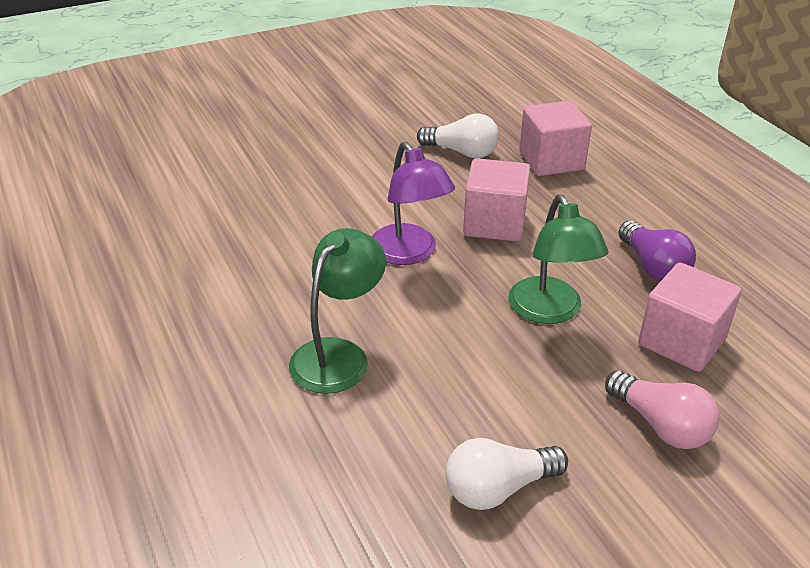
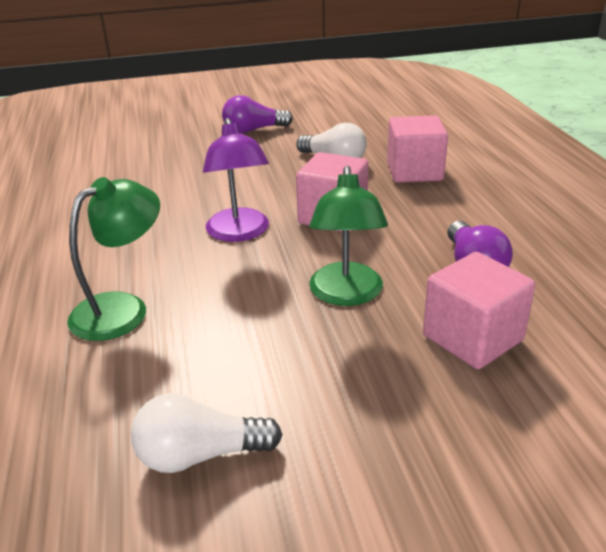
camera: 15 degrees right, 5 degrees down
(353, 119) = (253, 130): none -> purple light bulb
(661, 425) = (410, 417): pink light bulb -> none

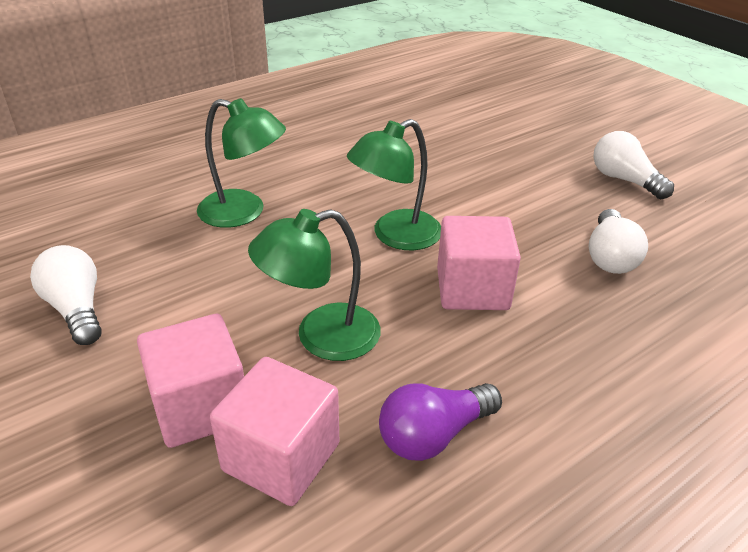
camera: 65 degrees right, 5 degrees up
(239, 233) = (395, 236): purple lamp -> green lamp
(253, 130) = (624, 180): purple light bulb -> white light bulb
(414, 172) = (643, 333): pink cube -> pink cube (200, 407)

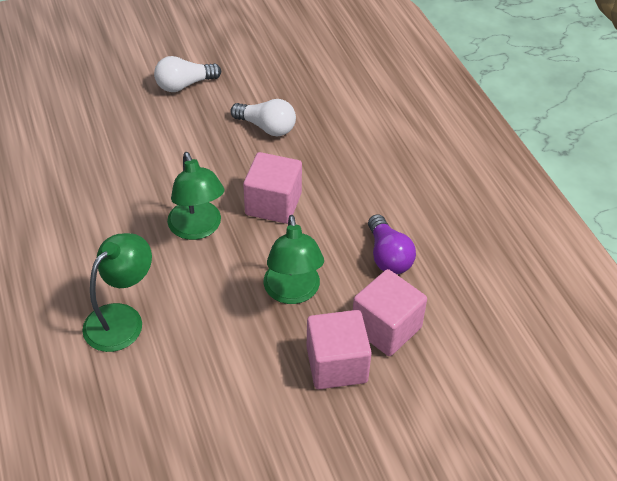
camera: 75 degrees left, 10 degrees up
(76, 309) = (211, 440): white light bulb -> none

